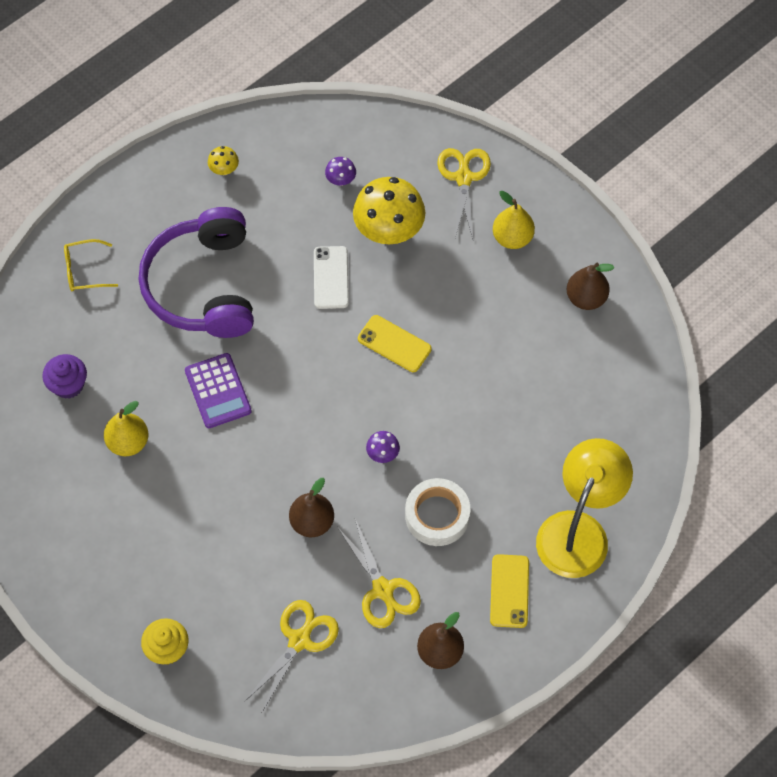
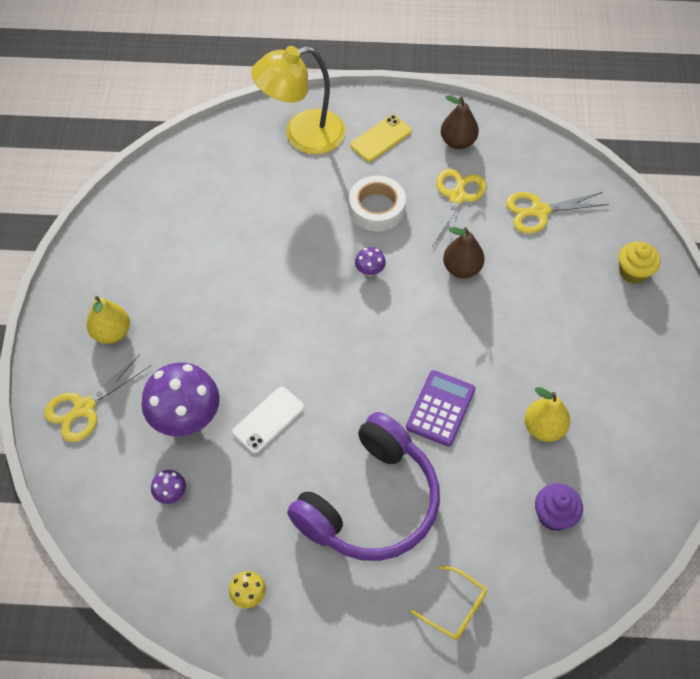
camera: 135 degrees left, 5 degrees down
(389, 230) = (186, 417): yellow mushroom -> purple mushroom
(394, 344) = (280, 332): yellow phone -> none
(586, 298) = (121, 252): brown pear -> none

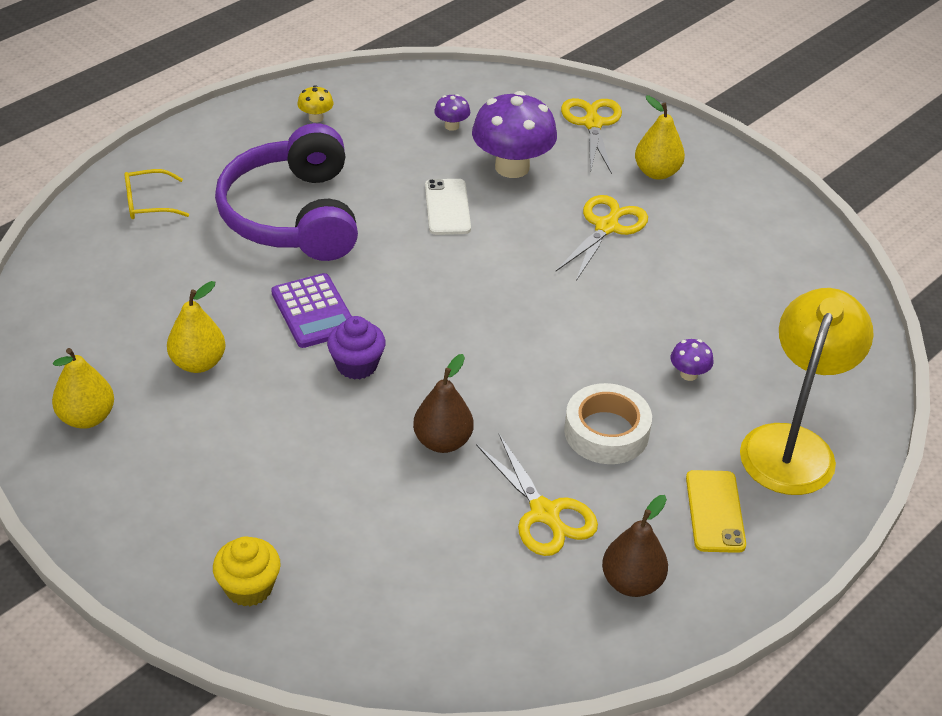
camera: 130 degrees right, 15 degrees down
(370, 270) = (528, 370): purple mushroom -> purple mushroom (689, 374)
(539, 211) = (435, 572): yellow scissors -> yellow scissors (606, 226)
(554, 515) = (122, 307): purple cupcake -> purple cupcake (357, 365)
(641, 442) = (87, 417): none -> yellow pear

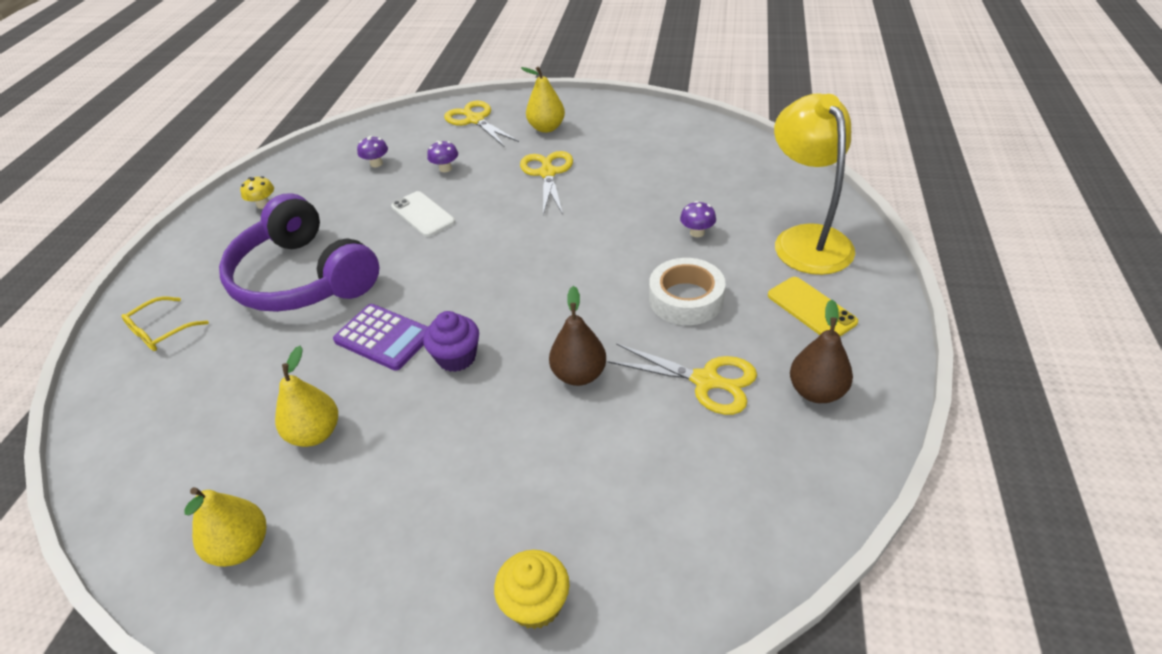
camera: 30 degrees left, 0 degrees up
(512, 167) = (445, 168): purple mushroom -> purple mushroom, size x0.44

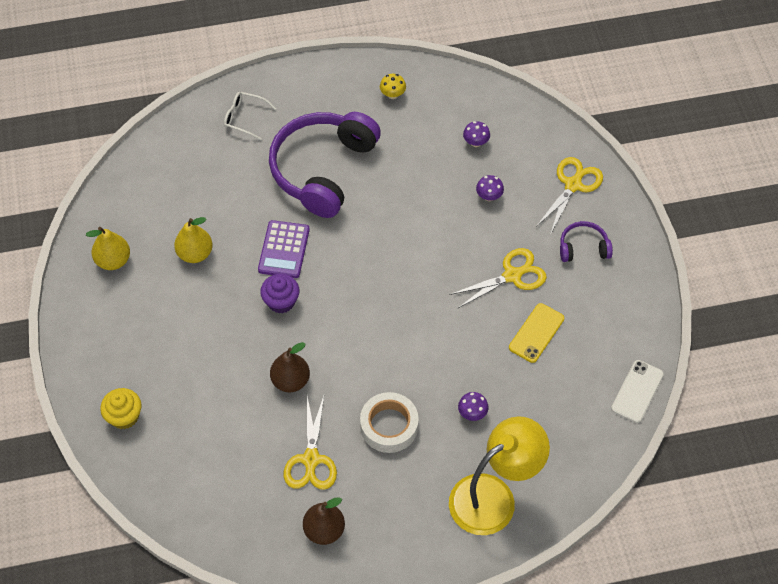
camera: 65 degrees right, 15 degrees up
(160, 332) = (244, 118): yellow glasses -> white glasses
(423, 214) = (422, 209): white phone -> white phone (637, 391)
(546, 128) = (583, 248): yellow pear -> purple headphones
(811, 308) = (408, 514): yellow phone -> yellow phone (536, 333)

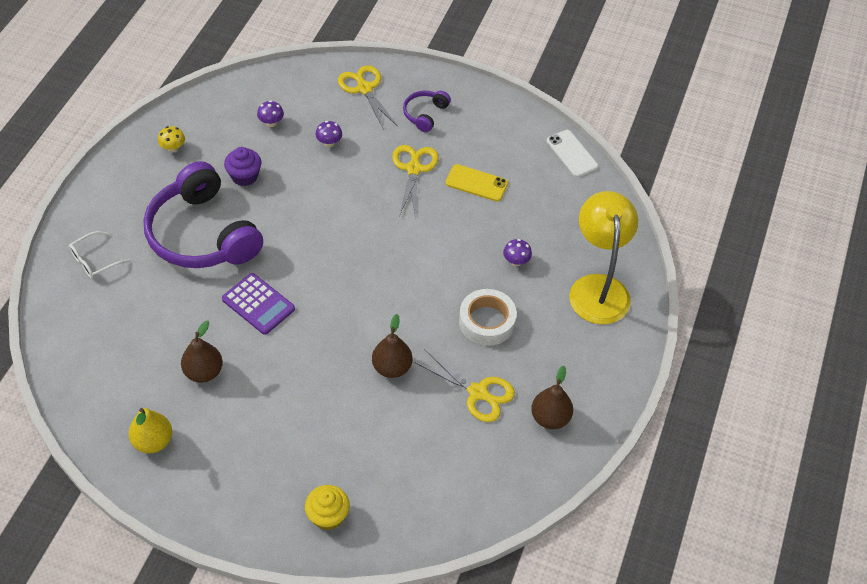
camera: 60 degrees left, 5 degrees down
(195, 253) = (204, 372): yellow pear -> brown pear
(281, 301) = (308, 333): purple cupcake -> purple cupcake (244, 176)
(536, 333) = (476, 183): yellow phone -> yellow phone turned 45 degrees counterclockwise

